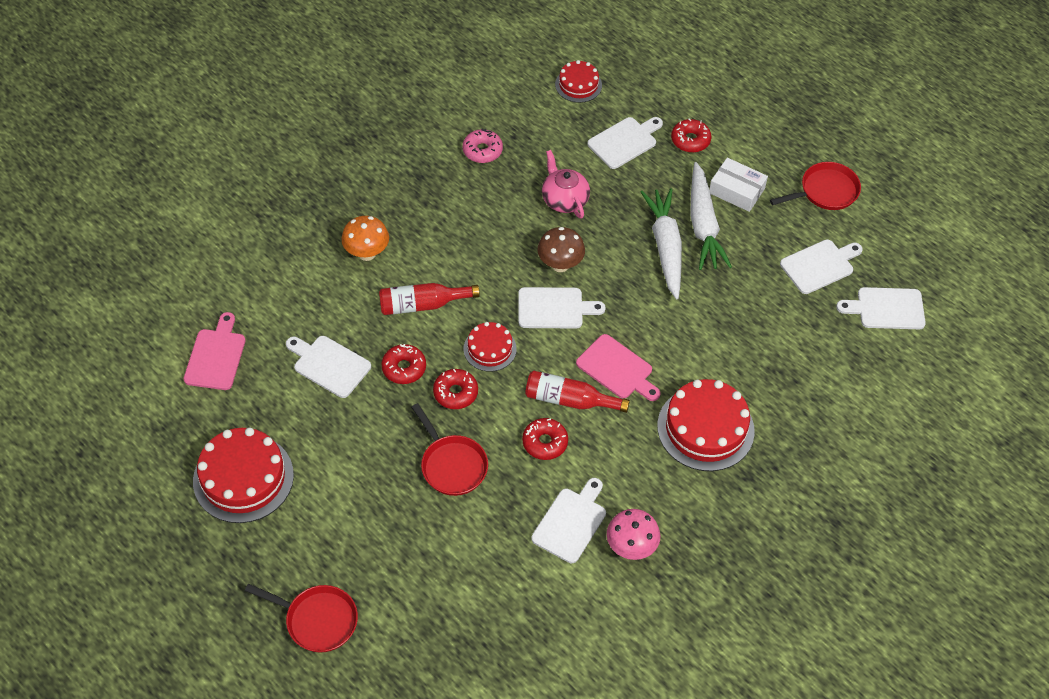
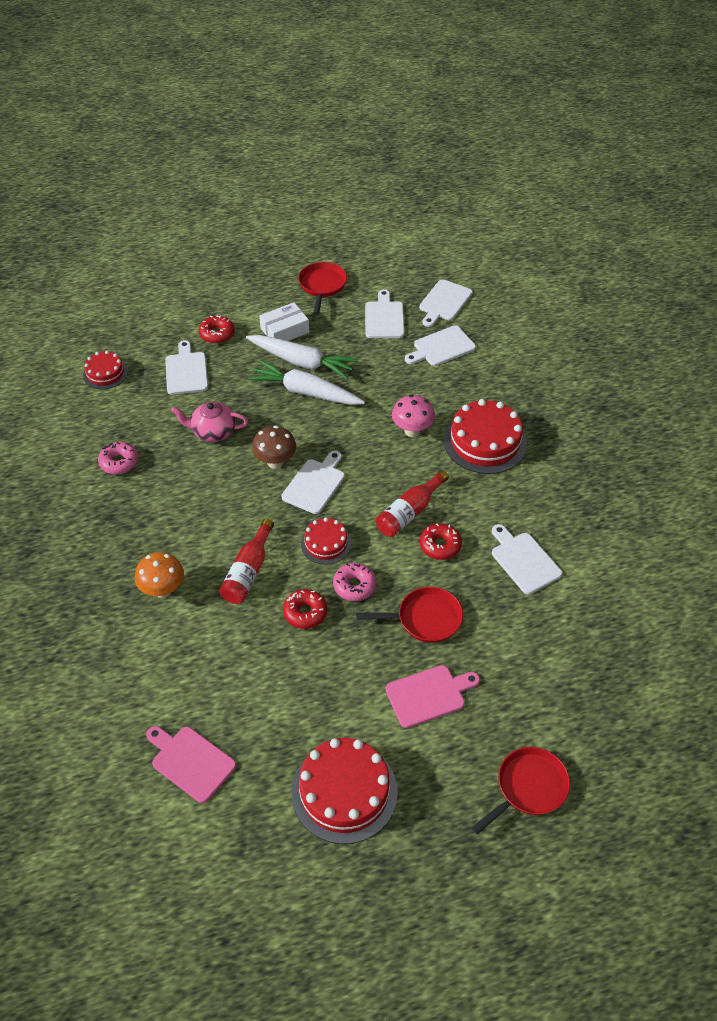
camera: 60 degrees left, 5 degrees down
(329, 365) = (264, 669): white cutting board -> white cutting board (441, 347)
(455, 393) = (354, 586): red donut -> pink donut
(617, 369) = (399, 470): pink cutting board -> pink cutting board (428, 695)
(631, 547) = (566, 532): pink mushroom -> pink mushroom (412, 431)

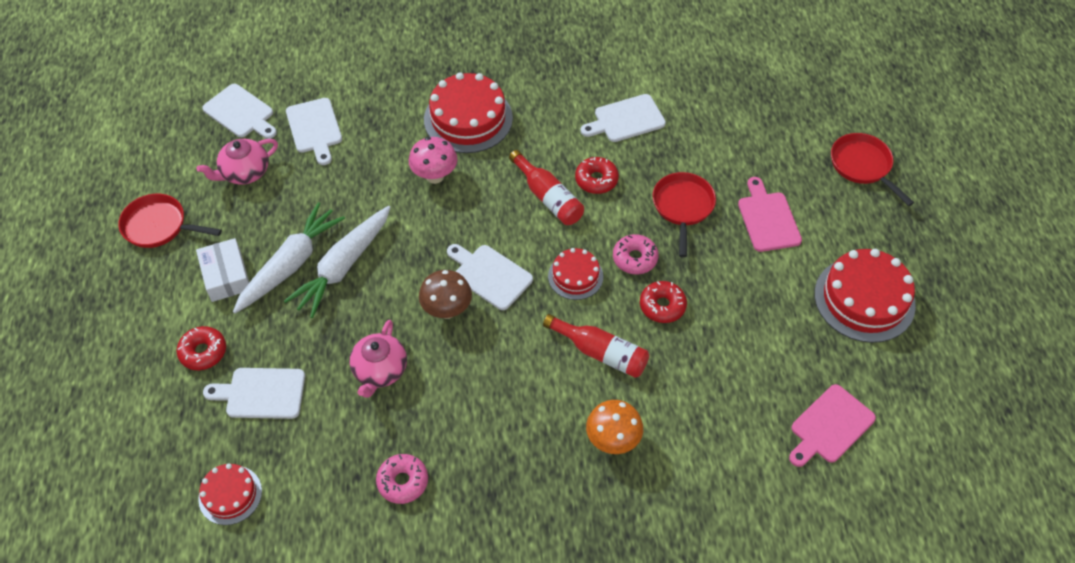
camera: 80 degrees left, 5 degrees up
(384, 318) = (244, 172): white cutting board -> pink teapot

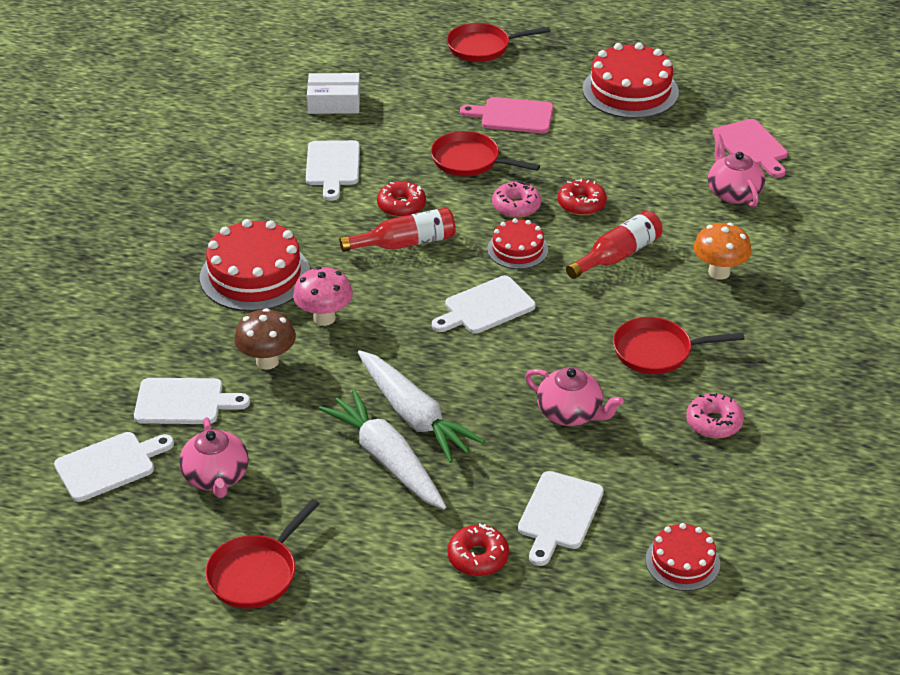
camera: 70 degrees left, 15 degrees down
(226, 276) = (373, 520): white box -> white box (334, 102)
(447, 310) = (515, 347): brown mushroom -> brown mushroom (267, 361)
(481, 416) = (657, 351): none -> red pan
(742, 426) = (733, 193): none -> pink teapot

